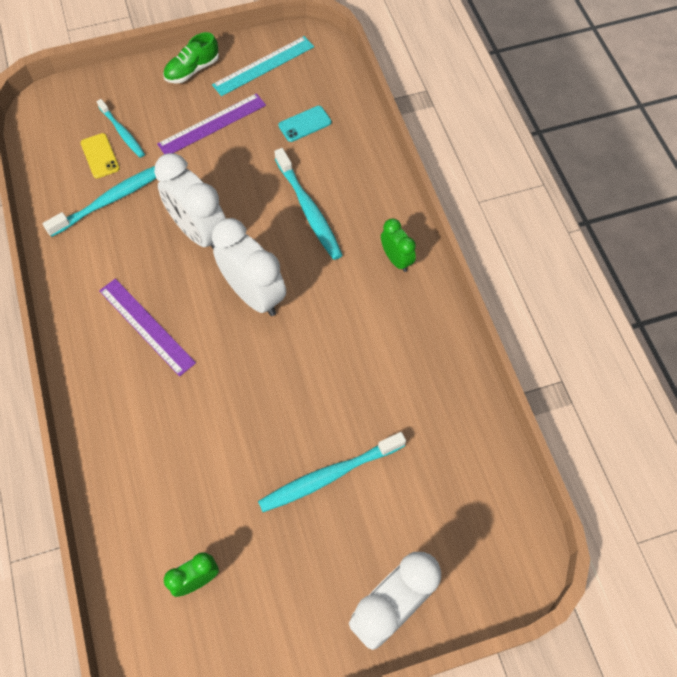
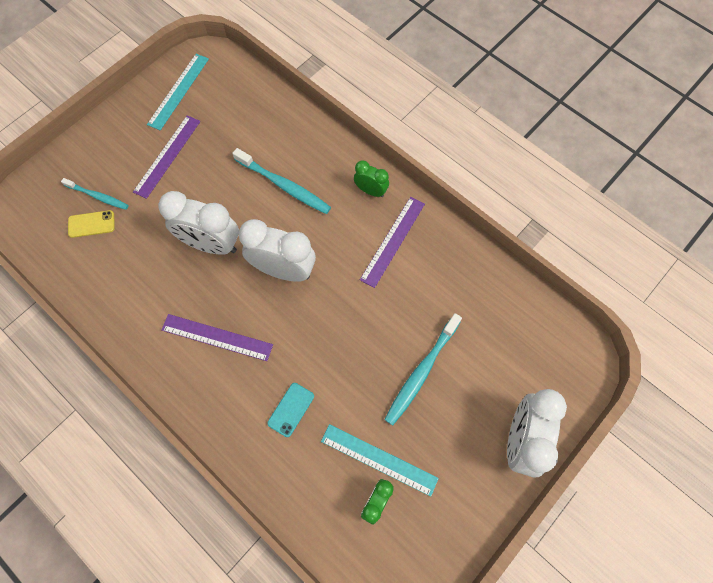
camera: 30 degrees left, 5 degrees up
(100, 156) = (91, 224): yellow phone -> yellow phone turned 45 degrees counterclockwise
(112, 199) = (124, 253): turquoise toothbrush -> none
(192, 70) = (123, 120): green shoe -> none
(227, 539) = (379, 459): none -> turquoise ruler
(305, 124) = (239, 122): turquoise phone -> turquoise phone (291, 409)
(386, 323) = (393, 241): none -> purple ruler

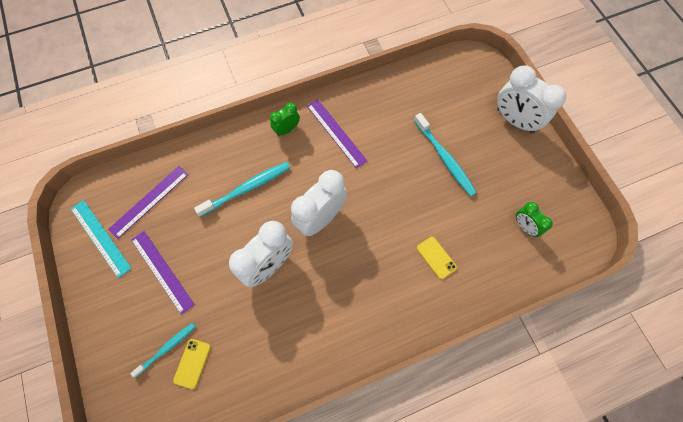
camera: 65 degrees left, 0 degrees up
(217, 337) = (353, 291): purple ruler -> purple ruler (149, 201)
(291, 409) = (436, 257): turquoise phone -> yellow phone
(379, 459) = (496, 212): turquoise ruler -> none

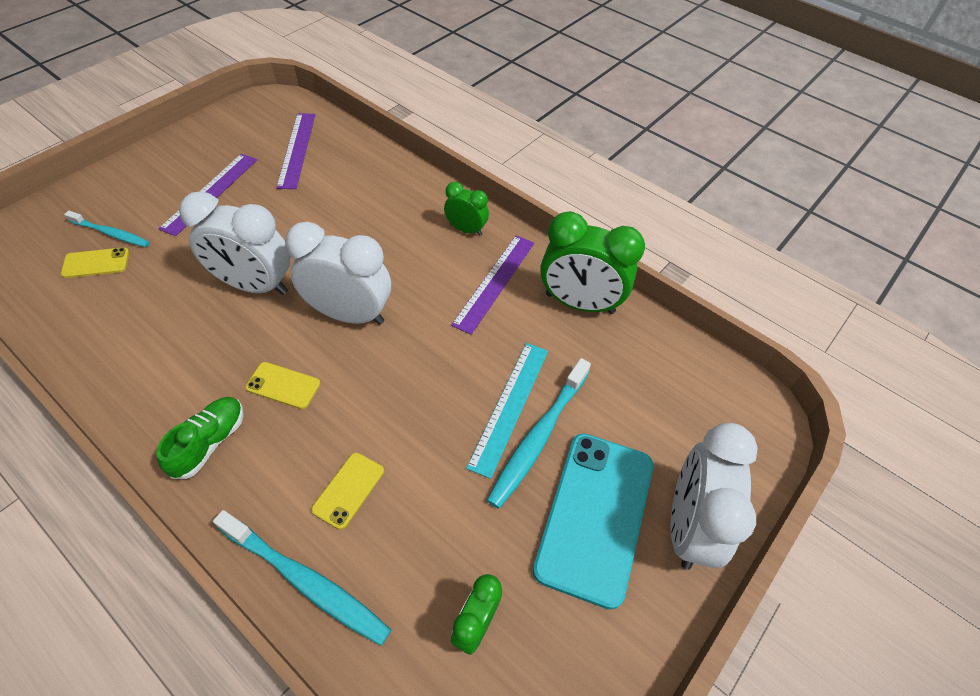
camera: 60 degrees right, 15 degrees down
(100, 237) = (234, 132): turquoise ruler -> turquoise ruler (510, 406)
(149, 201) = (297, 149): purple ruler -> purple ruler turned 75 degrees clockwise
(247, 188) = (356, 224): turquoise toothbrush -> turquoise toothbrush (306, 581)
(355, 270) = (283, 385): none -> yellow phone
(373, 99) = (579, 303): none -> green clock
(376, 320) = (210, 442): none -> green shoe
(495, 154) = (595, 516): none -> turquoise phone

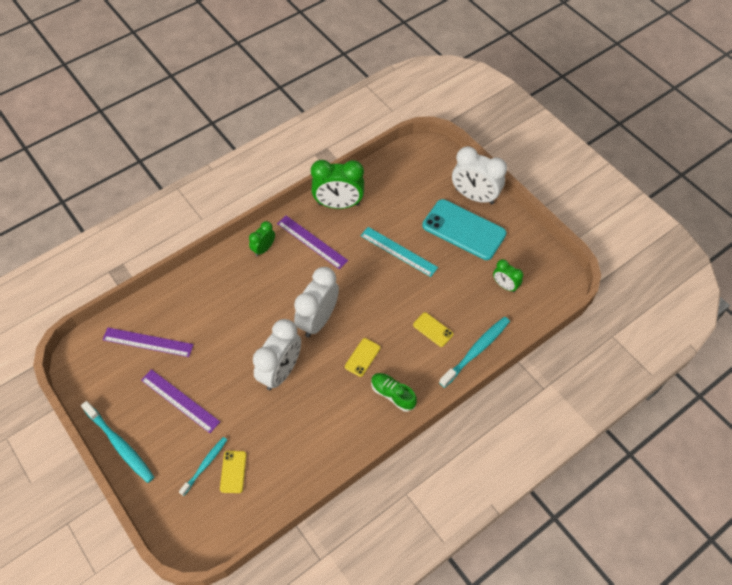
camera: 75 degrees left, 5 degrees up
(538, 437) = (419, 243): turquoise toothbrush -> turquoise toothbrush (120, 445)
(579, 303) = (338, 204): green clock -> green clock turned 60 degrees clockwise

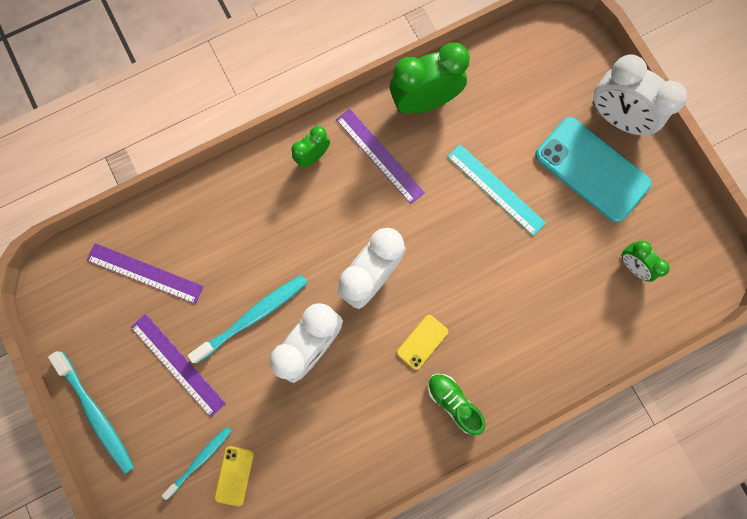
camera: 10 degrees right, 20 degrees up
(338, 204) = (424, 102): green clock -> green clock turned 150 degrees clockwise
(433, 329) = (522, 316): yellow phone -> none
(476, 351) = (575, 357): turquoise toothbrush -> turquoise toothbrush (253, 316)

